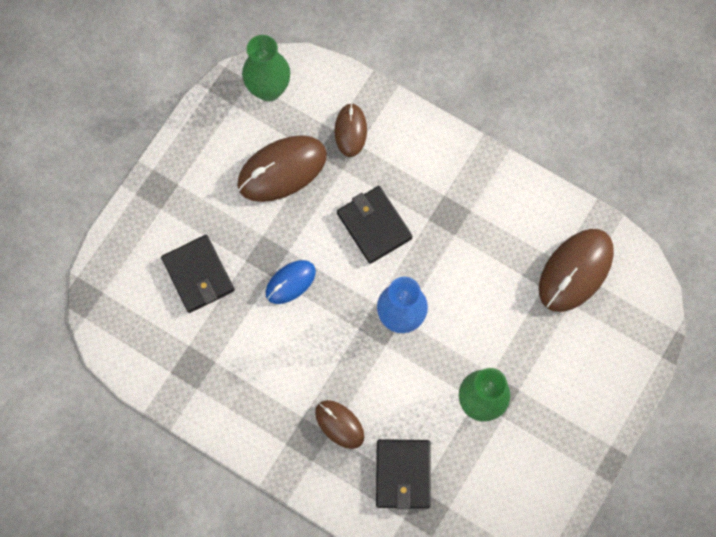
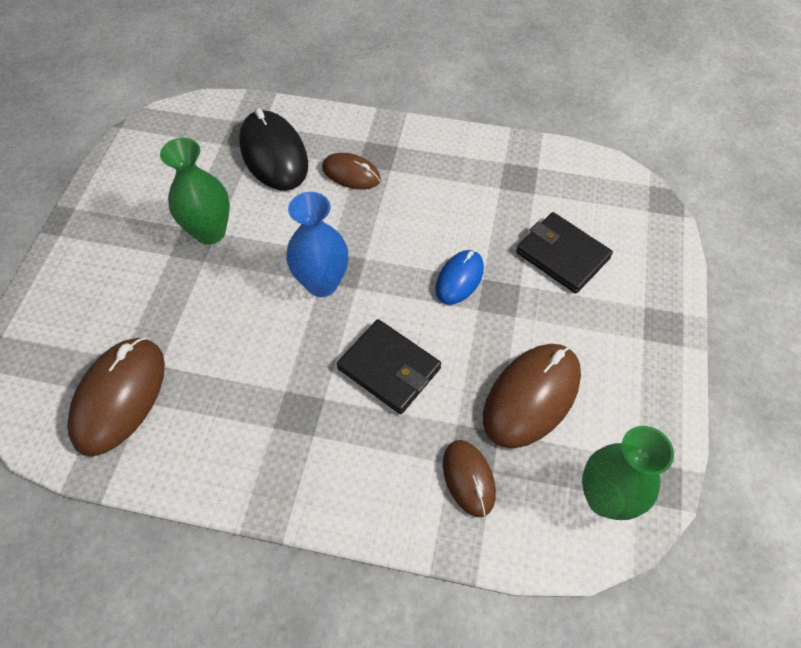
camera: 160 degrees right, 15 degrees down
(403, 474) = (274, 154): black wallet -> black mouse

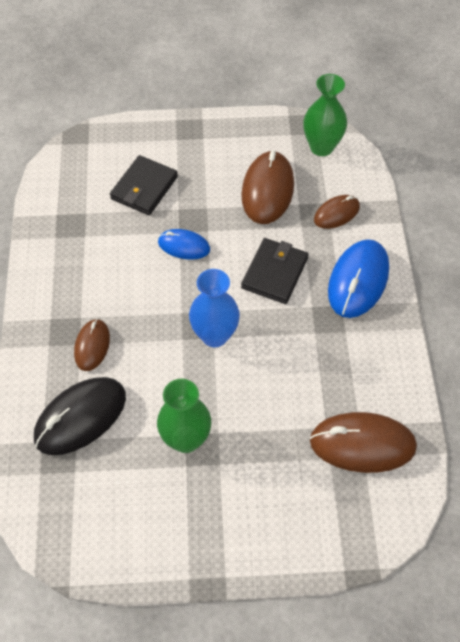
camera: 105 degrees left, 0 degrees up
(344, 470) = (358, 280): none -> blue mouse
(531, 396) = (267, 190): brown mouse -> brown mouse turned 75 degrees clockwise

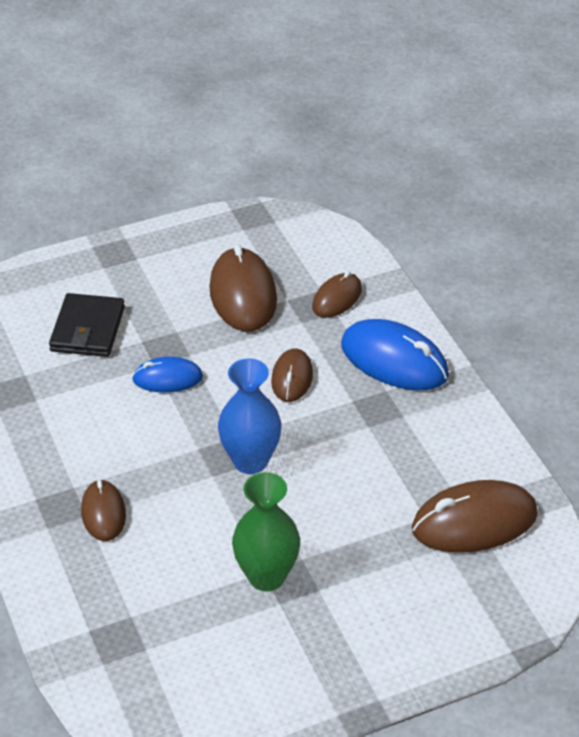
camera: 20 degrees left, 15 degrees down
(80, 417) = (126, 591): black mouse -> none
(274, 273) = (292, 378): black wallet -> brown mouse
(321, 147) = (287, 234): green vase -> none
(358, 280) = (394, 360): blue mouse -> blue mouse turned 60 degrees counterclockwise

